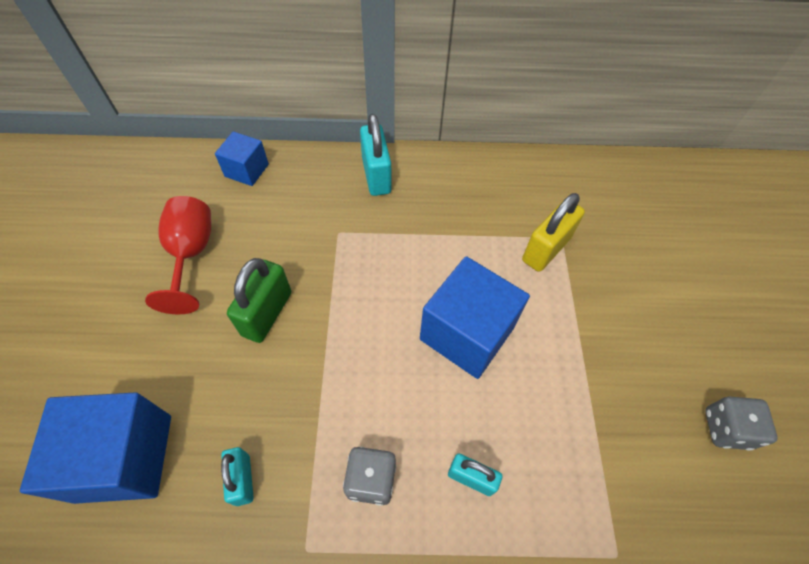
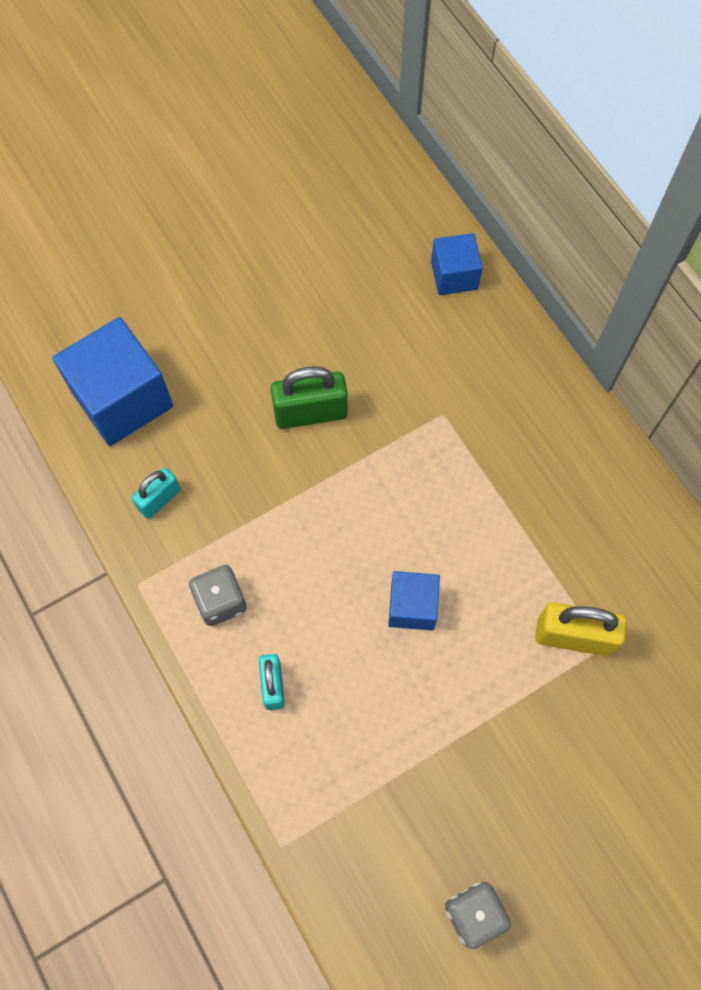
camera: 60 degrees right, 10 degrees up
(191, 254) = (324, 303): red goblet -> none
(376, 176) = (543, 404): turquoise padlock -> none
(467, 333) = (412, 606): blue cube -> blue cube, size x0.56

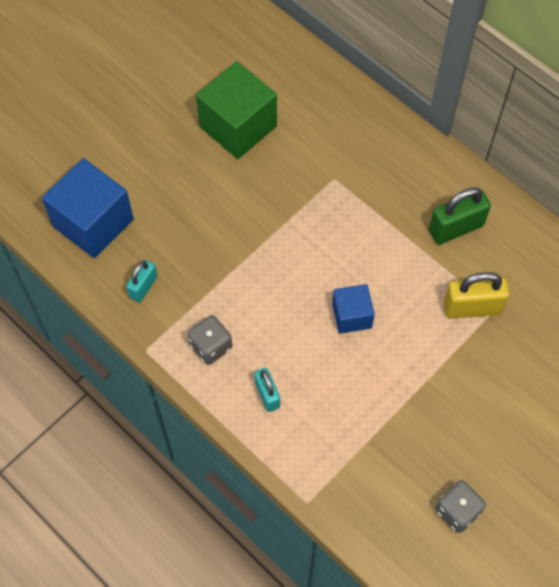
camera: 15 degrees left, 5 degrees down
(310, 413) = (237, 200): green padlock -> green padlock (456, 228)
(340, 315) = (238, 126): none -> green cube
(454, 275) = (313, 80): blue cube -> none

